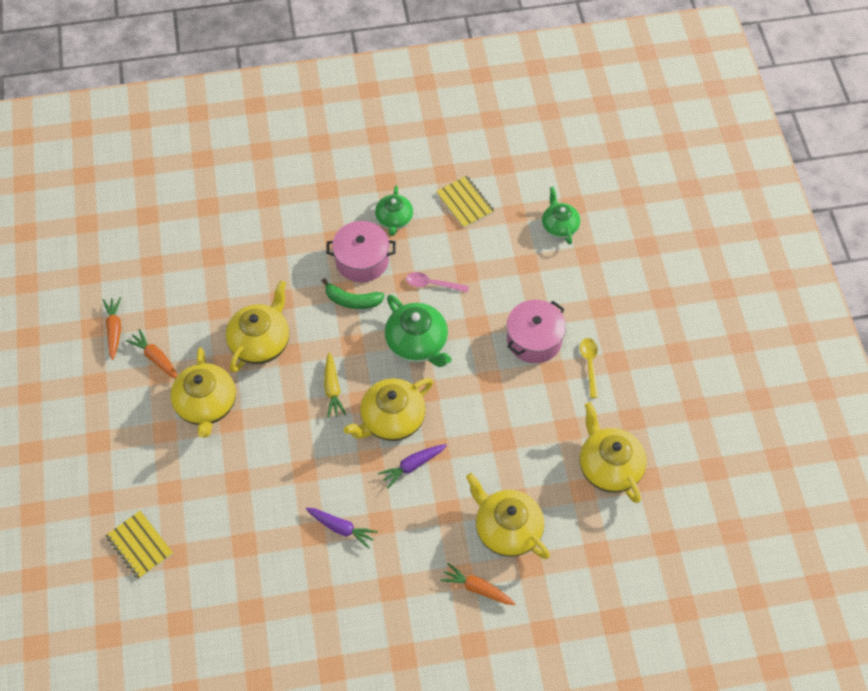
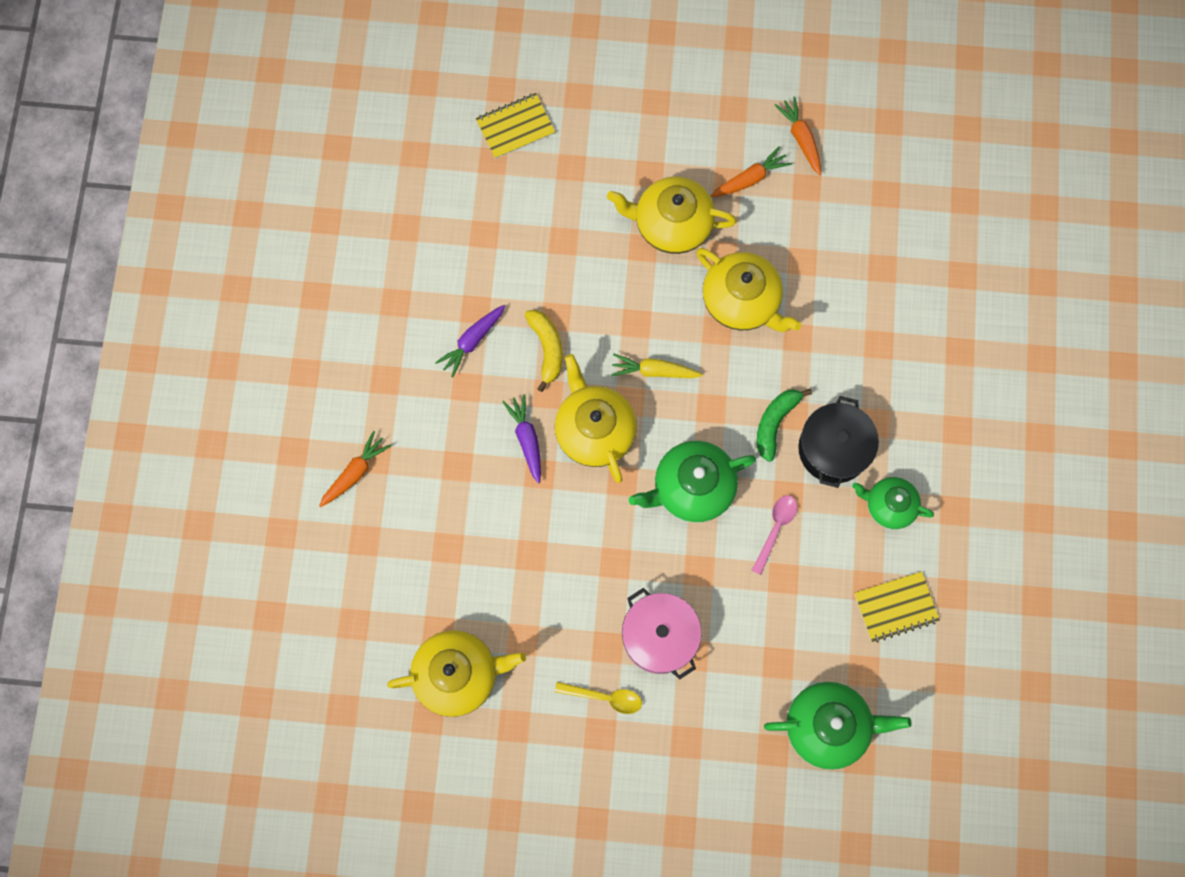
camera: 105 degrees right, 15 degrees up
(114, 330) = (801, 139): orange carrot -> orange carrot turned 120 degrees counterclockwise
(333, 470) = (547, 349): none -> yellow banana
(362, 260) = (833, 449): pink pot -> black pot
(507, 529) = (415, 527): yellow teapot -> none
(559, 226) = (828, 726): green teapot -> green teapot, size x1.56

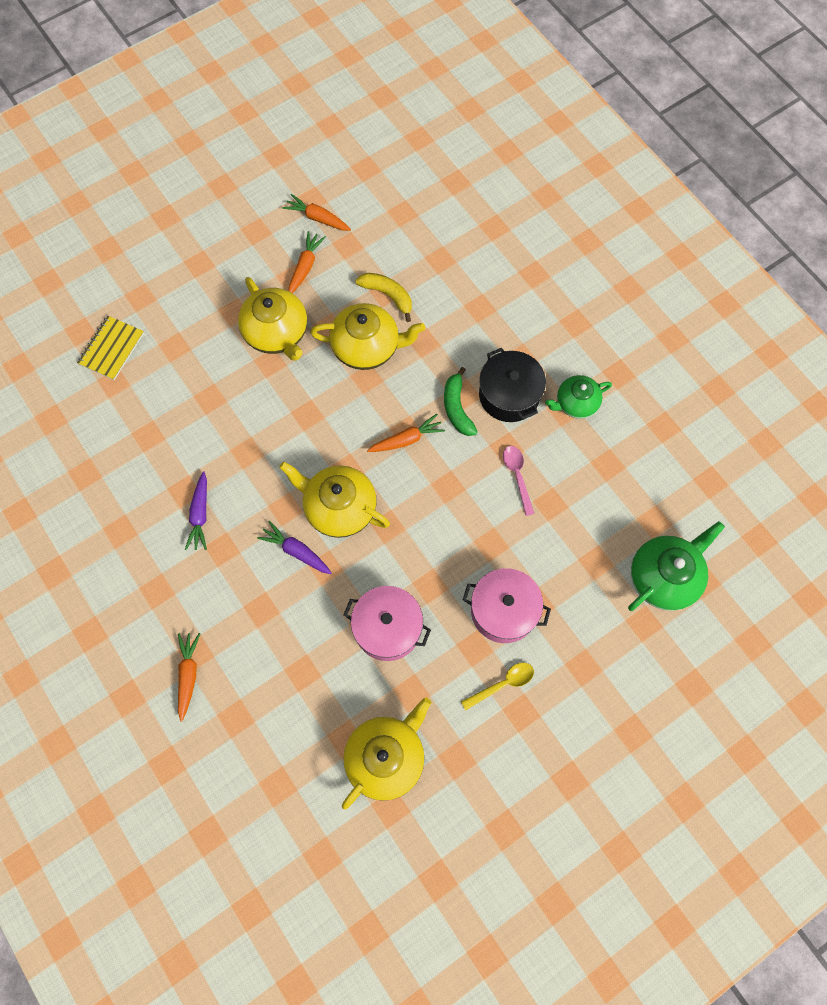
camera: 40 degrees left, 5 degrees down
(547, 349) = (259, 479): yellow banana -> yellow banana (388, 295)
(548, 569) = (387, 628): none -> pink pot
(654, 371) = (347, 436): yellow carrot -> none
(671, 224) = (277, 333): yellow teapot -> yellow teapot turned 90 degrees counterclockwise
(692, 487) = (438, 493): green teapot -> none
(705, 416) = (406, 439): none -> orange carrot
(895, 607) = (637, 464): yellow notebook -> none

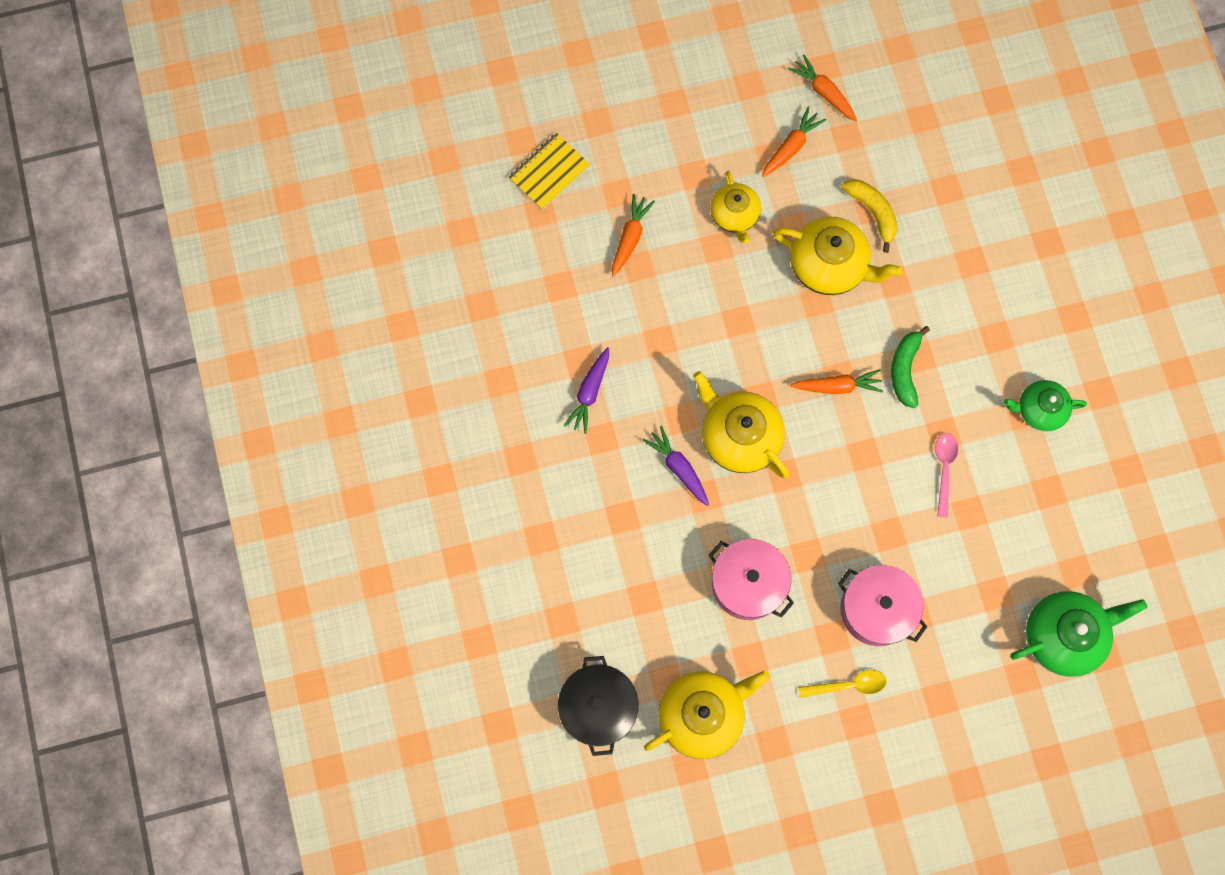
camera: 20 degrees right, 5 degrees up
(188, 675) = (527, 558): orange carrot -> orange carrot (630, 238)
(277, 333) = (734, 215): yellow teapot -> yellow teapot, size x0.64
(509, 395) = (968, 375): black pot -> black pot (598, 707)

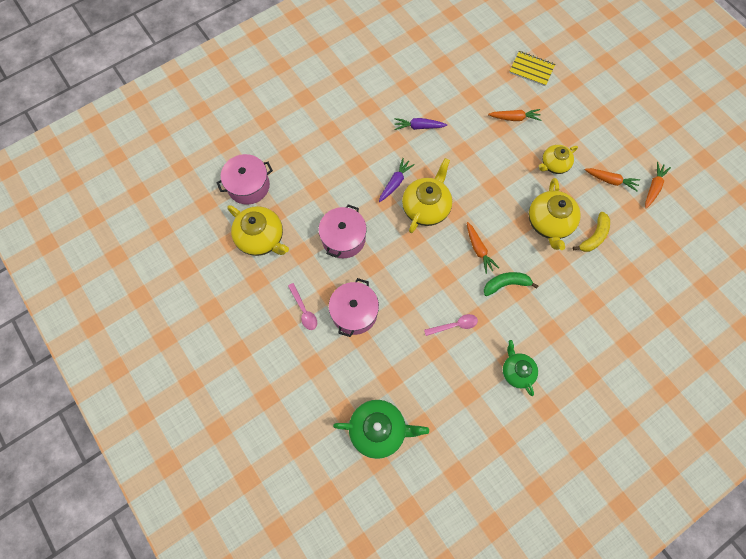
camera: 70 degrees right, 5 degrees down
(598, 707) = (248, 186): black pot -> pink pot
(848, 685) = (304, 310): yellow spoon -> pink spoon
(1063, 636) = (378, 430): green teapot -> green teapot turned 45 degrees counterclockwise

